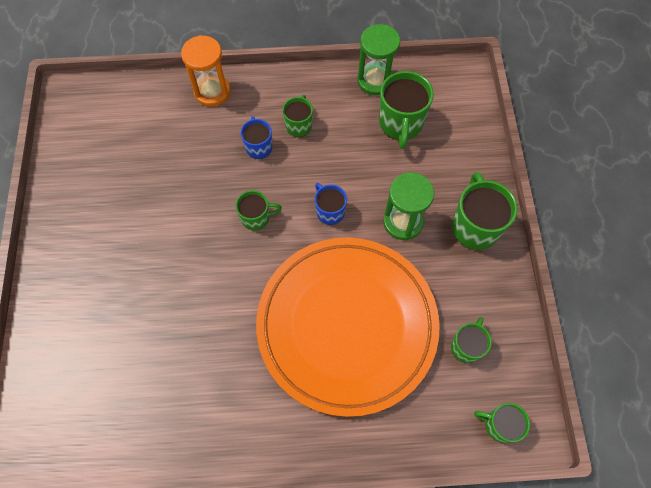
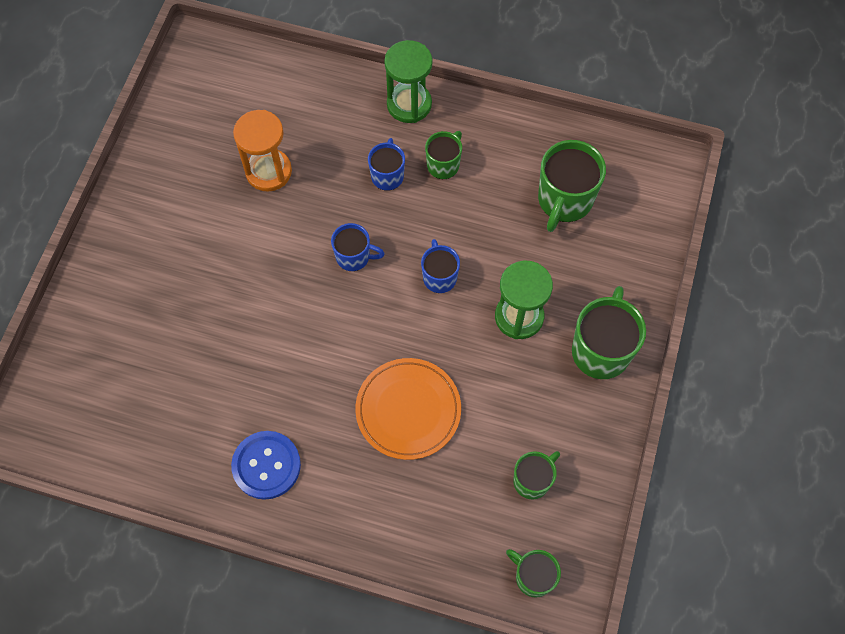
camera: 20 degrees right, 0 degrees up
(212, 91) = (359, 93): orange hourglass -> orange hourglass (268, 171)
(249, 413) = (266, 465): none -> blue button
(256, 218) = (354, 257): green mug -> blue mug
(347, 325) = (408, 410): orange plate -> orange plate, size x0.50
(375, 81) = (555, 139): green hourglass -> green hourglass (409, 104)

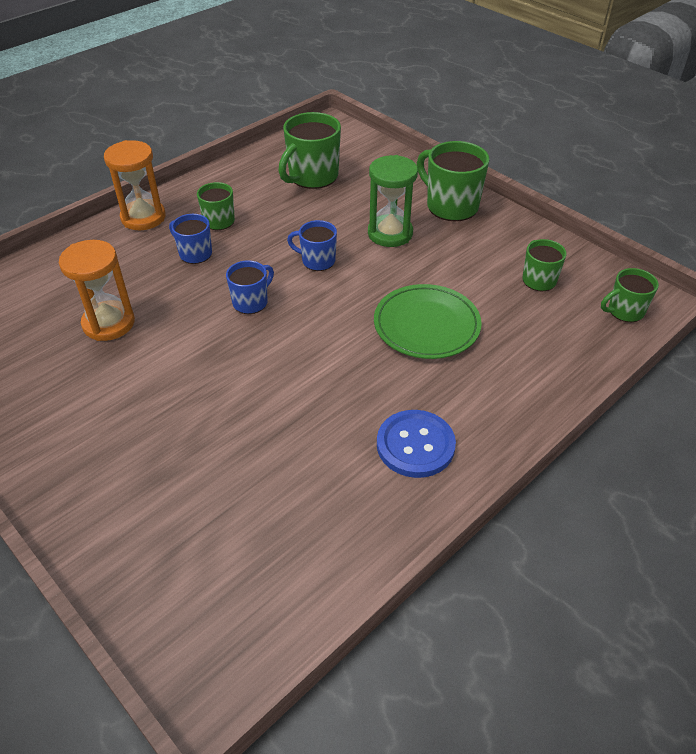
camera: 60 degrees left, 20 degrees down
(408, 410) = (426, 325): orange plate -> green plate
(409, 104) = (143, 217): green hourglass -> orange hourglass
(564, 201) = (312, 177): green mug -> green mug turned 75 degrees clockwise

